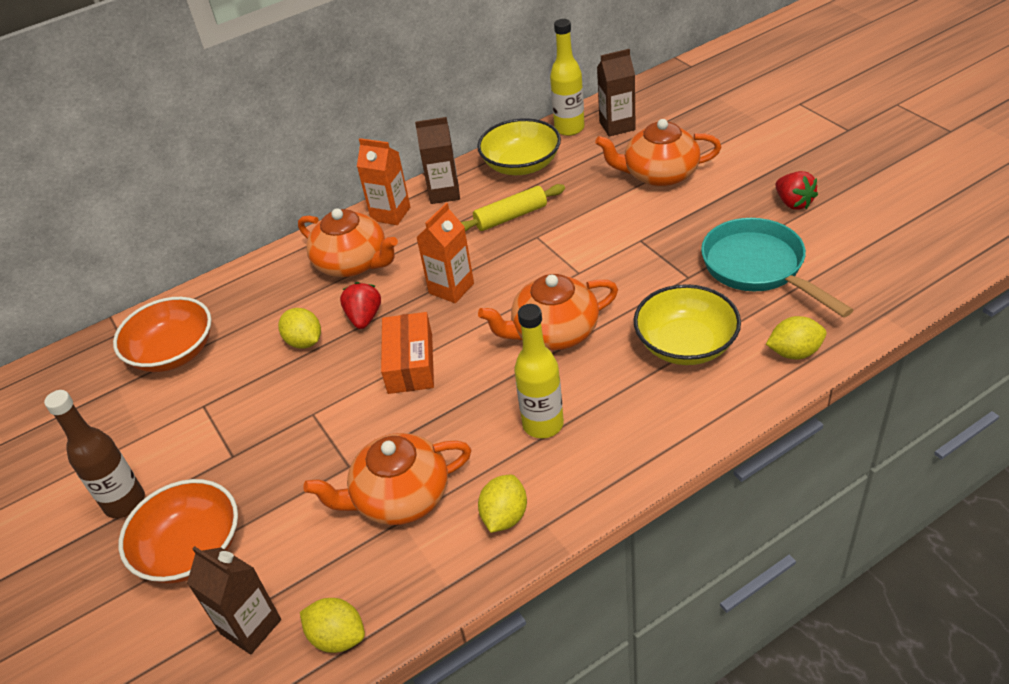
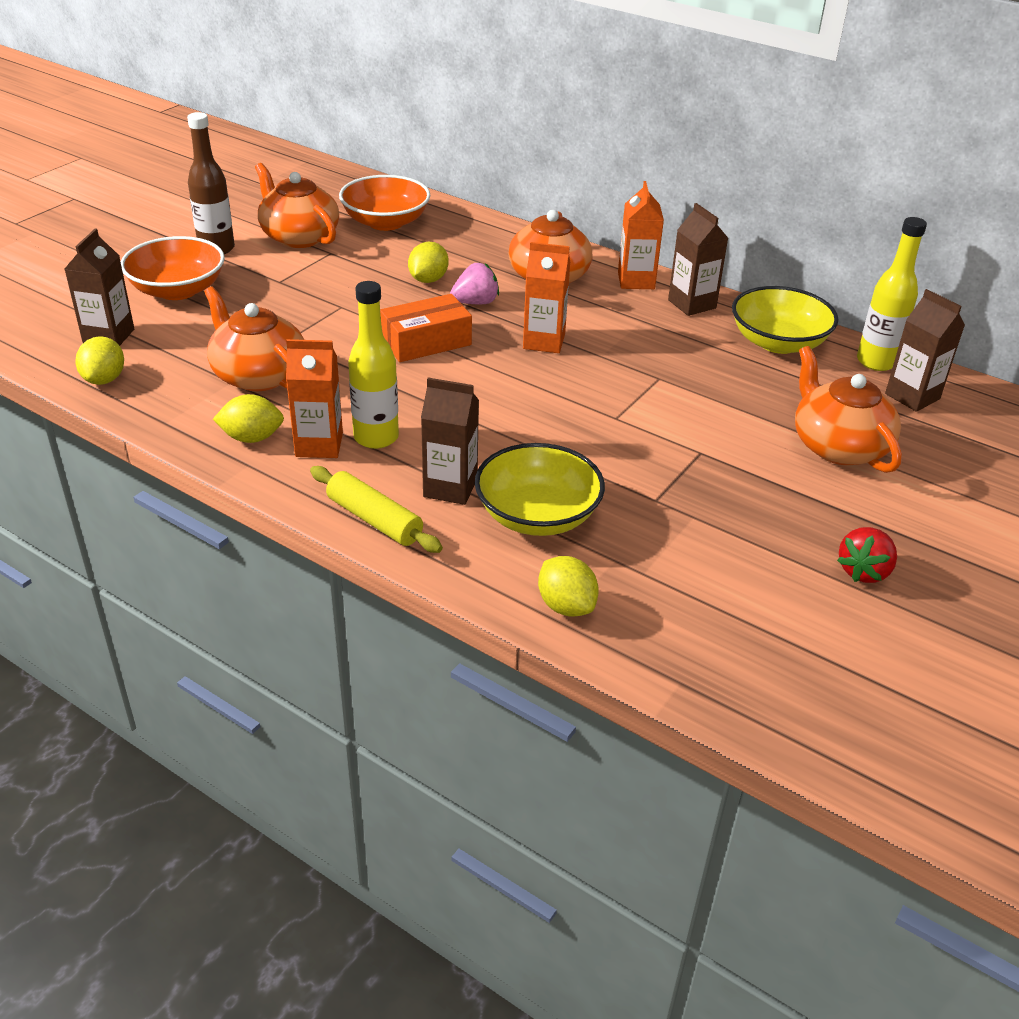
camera: 60 degrees right, 5 degrees down
(364, 317) = (475, 302): red strawberry -> pink strawberry
(511, 217) = (681, 354): yellow rolling pin -> yellow rolling pin (374, 520)
(537, 467) = (319, 445): none -> orange carton
(553, 332) = (511, 419): orange teapot -> orange teapot (299, 236)
(632, 389) = (450, 487): none -> brown carton
(758, 268) = (707, 555): turquoise pan -> none

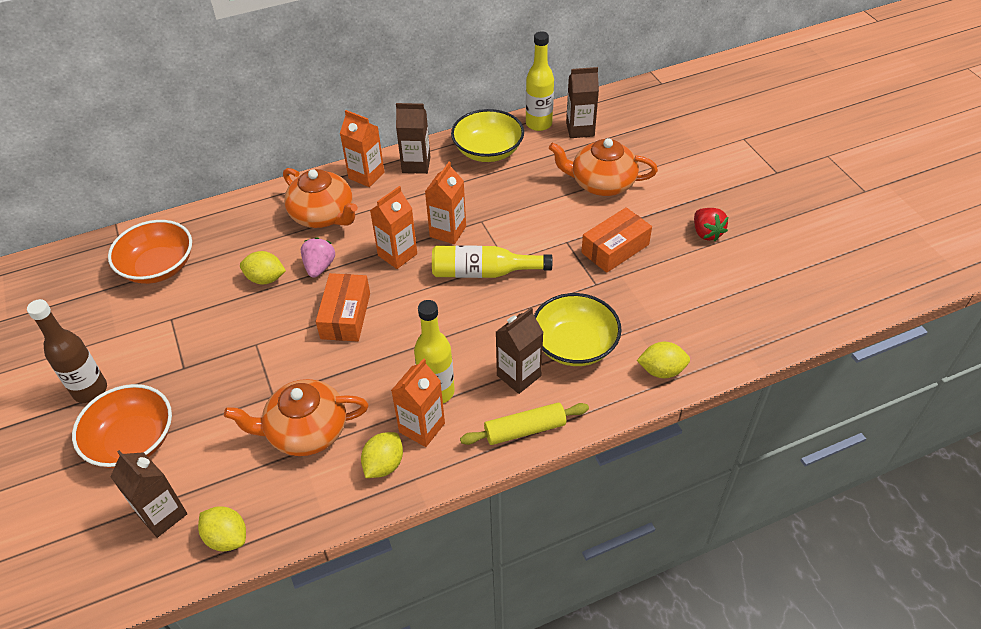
camera: 55 degrees left, 10 degrees up
(299, 236) = (126, 328): orange teapot -> none
(428, 280) = (265, 279): yellow lemon -> yellow lemon turned 45 degrees counterclockwise
(581, 408) = (484, 272): none -> yellow bottle
(615, 361) = (448, 231): none -> orange carton
(735, 496) = (615, 248): none -> orange box

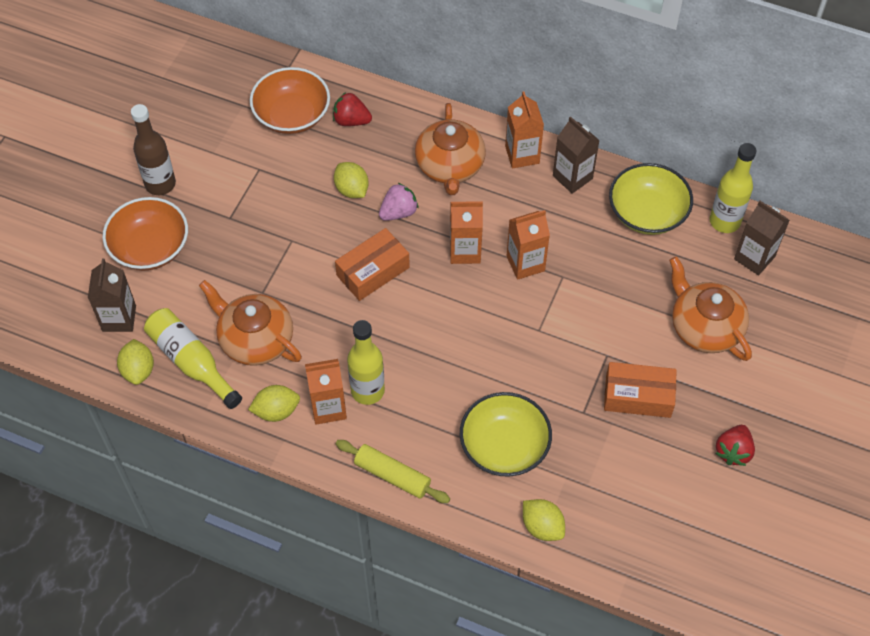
camera: 45 degrees right, 10 degrees up
(213, 239) = (351, 120): none -> red strawberry
(484, 272) = (510, 324): yellow bottle -> yellow bottle (191, 362)
(519, 375) = (436, 432): brown carton -> none

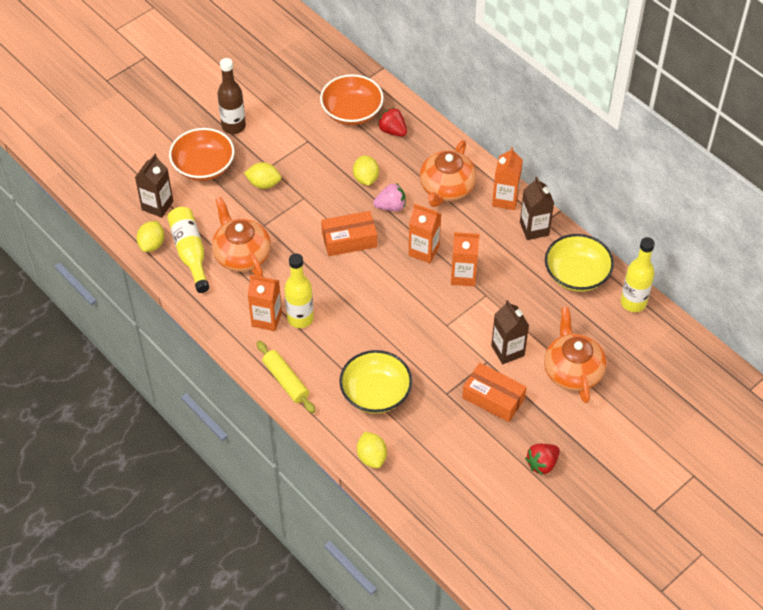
camera: 25 degrees right, 5 degrees down
(276, 411) = (230, 307): yellow lemon -> yellow lemon (264, 184)
(754, 258) = (641, 337): brown carton -> brown carton (507, 350)

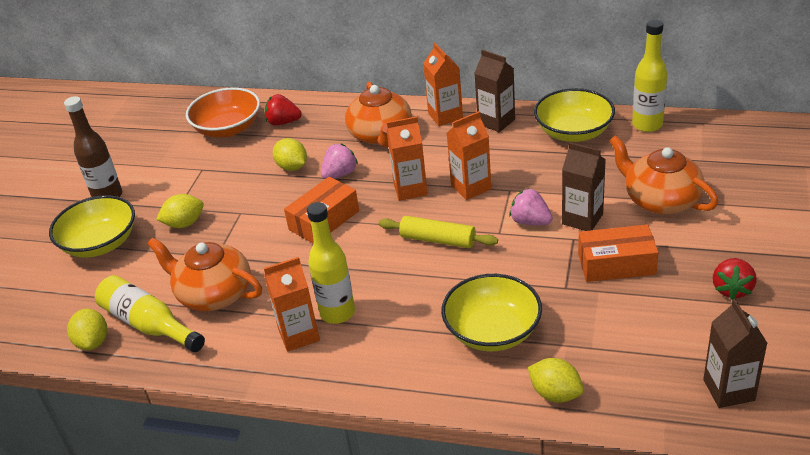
camera: 30 degrees left, 15 degrees down
(157, 205) = (71, 304): brown carton -> brown carton (729, 390)
(203, 166) = (100, 243): orange bowl -> yellow bowl
(286, 381) = (379, 380): yellow rolling pin -> yellow rolling pin (438, 240)
(473, 330) = (530, 222): none -> pink strawberry

